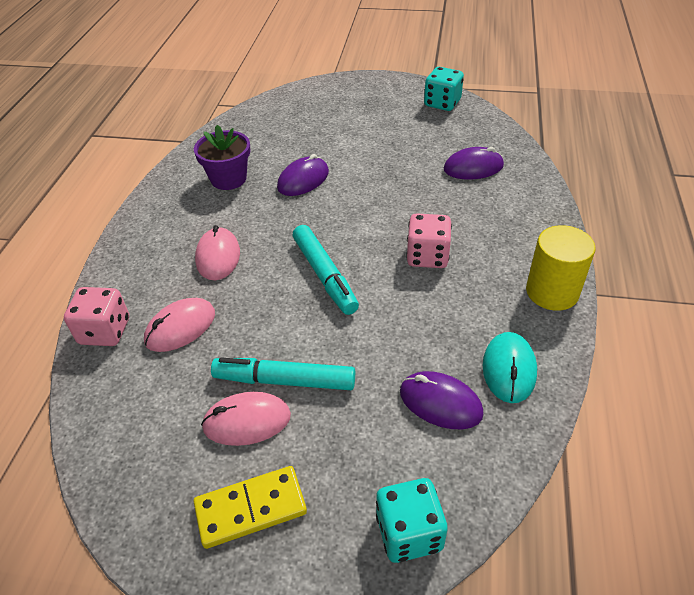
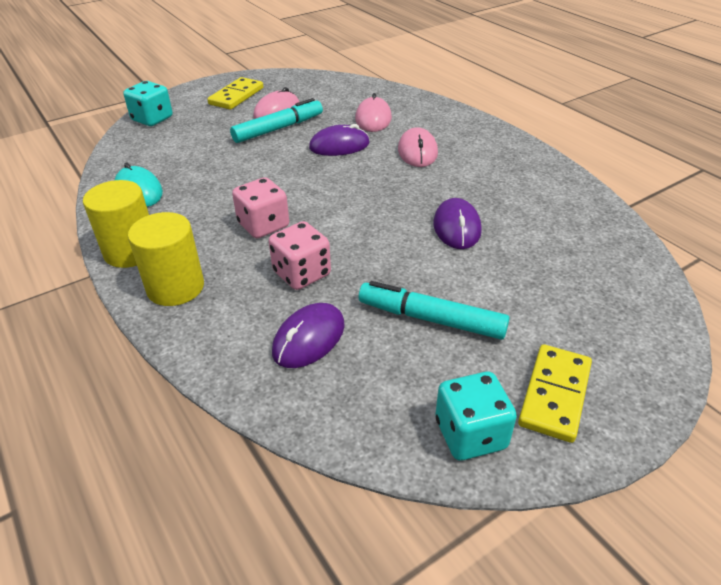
camera: 135 degrees right, 5 degrees down
(105, 331) = (410, 101): pink dice -> pink dice (302, 274)
(218, 256) = (417, 151): pink mouse -> pink mouse turned 45 degrees clockwise
(228, 179) = (516, 195): purple flower pot -> none
(324, 275) = (327, 177): turquoise marker -> turquoise marker (432, 319)
(389, 97) = (554, 394): none -> yellow domino
(440, 402) = (174, 159): purple mouse -> purple mouse (339, 146)
(533, 240) = (175, 287): none -> yellow cylinder

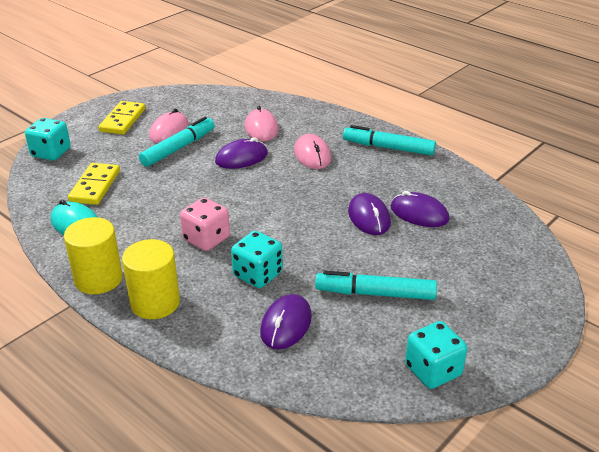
camera: 15 degrees left, 5 degrees down
(302, 274) = (257, 274): pink dice -> turquoise dice
(508, 154) = (389, 148): none -> turquoise marker
(519, 231) = (419, 213): none -> purple mouse
(554, 394) = (482, 332): yellow domino -> yellow domino (95, 186)

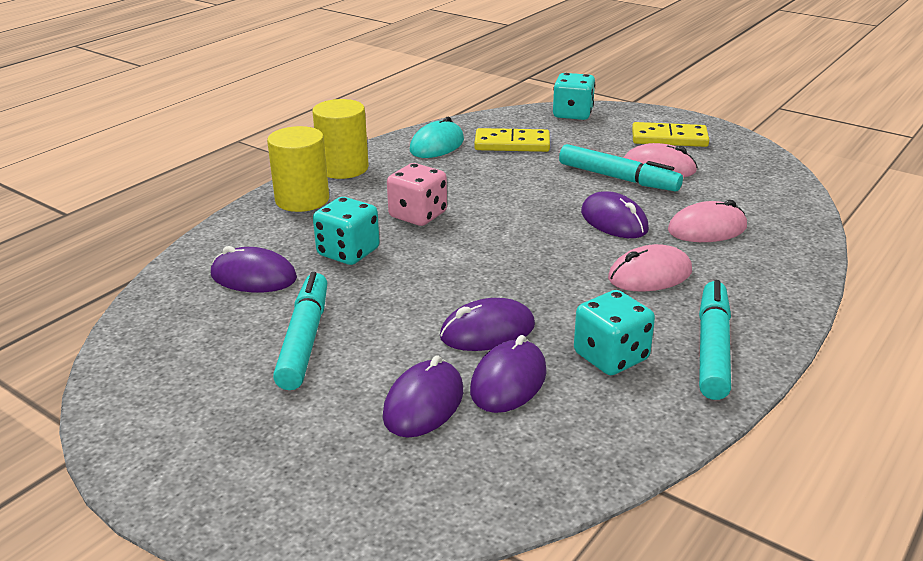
camera: 85 degrees right, 5 degrees down
(433, 370) = (143, 387): turquoise dice -> turquoise dice (611, 357)
(441, 244) = (423, 403): none -> purple mouse

